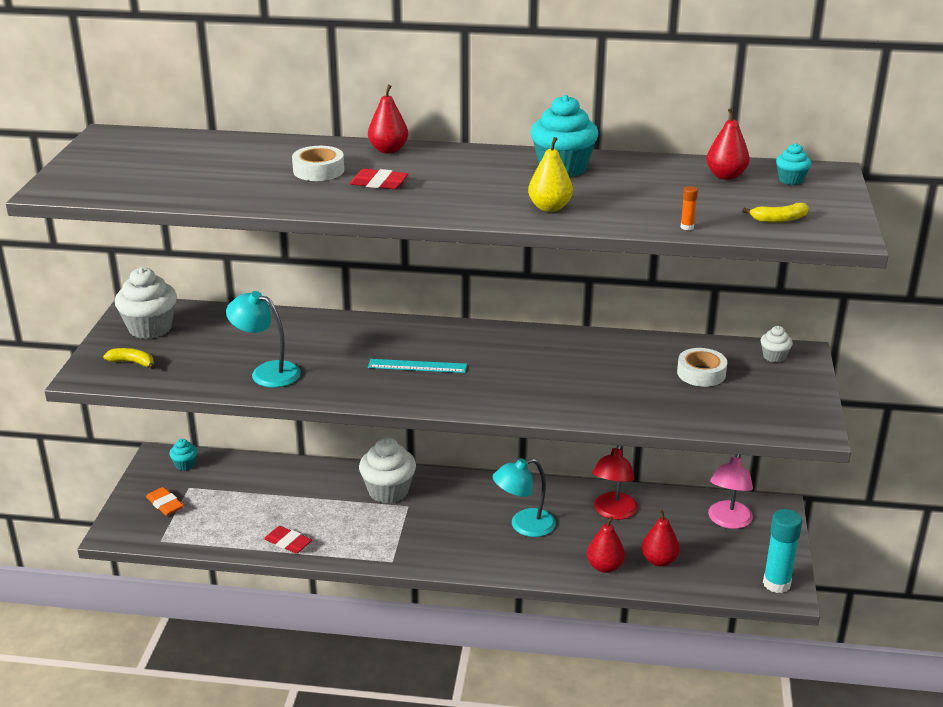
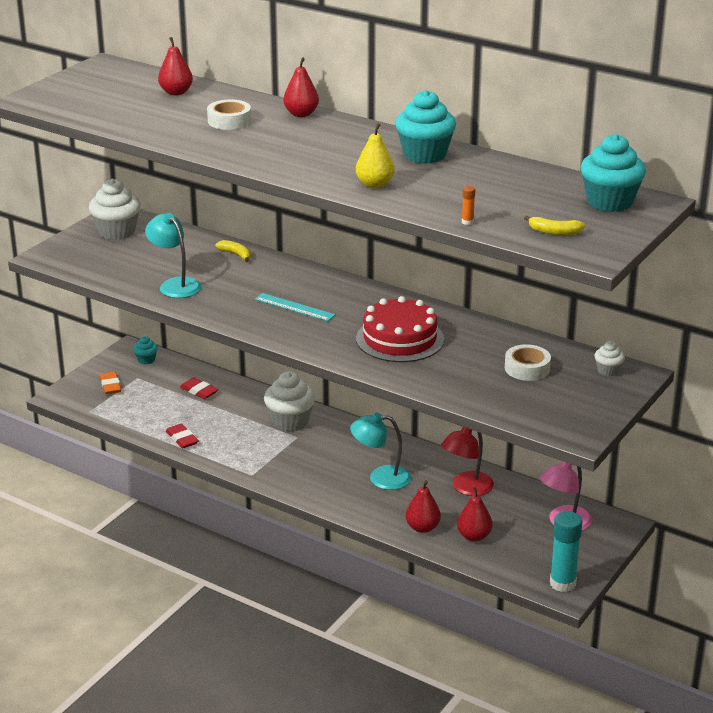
camera: 25 degrees right, 0 degrees up
(132, 362) = (83, 255): yellow banana -> yellow banana (236, 254)
(379, 183) = (264, 139): red eraser -> red eraser (199, 391)
(554, 374) = (400, 339): none -> red cake
(726, 176) = (556, 188): red pear -> red pear (176, 92)
(791, 180) = (610, 202): turquoise cupcake -> turquoise cupcake, size x1.99

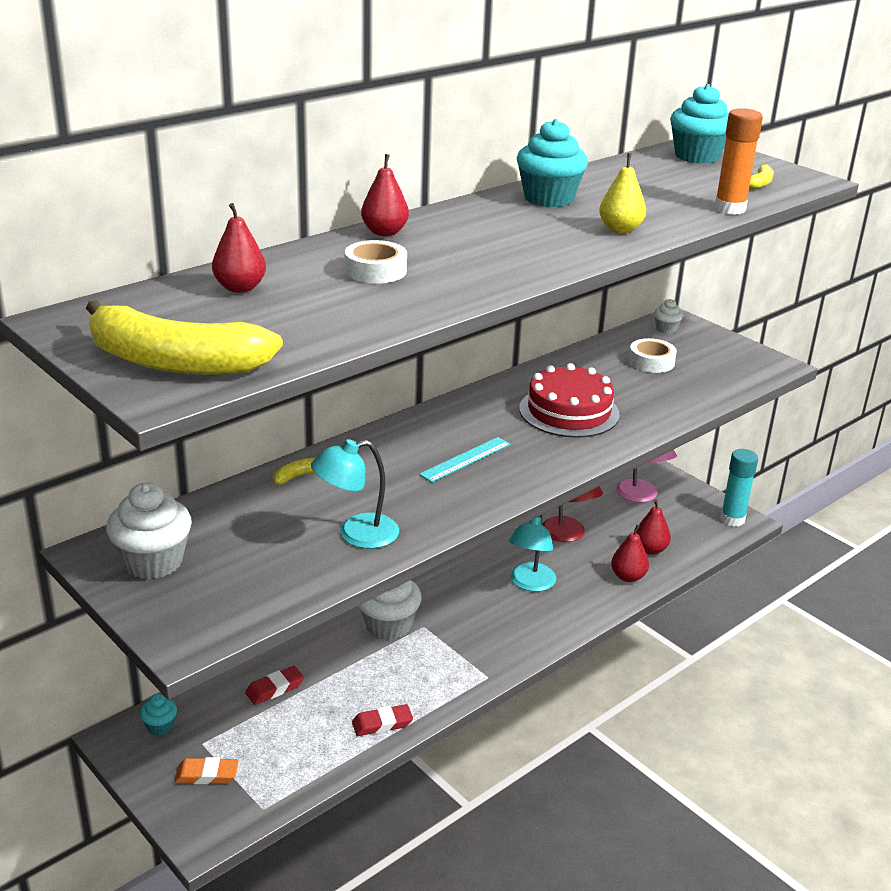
camera: 75 degrees left, 0 degrees up
(66, 96) = (175, 362): none -> yellow banana
(467, 222) = (730, 209): orange glue stick -> orange glue stick, size x2.40

